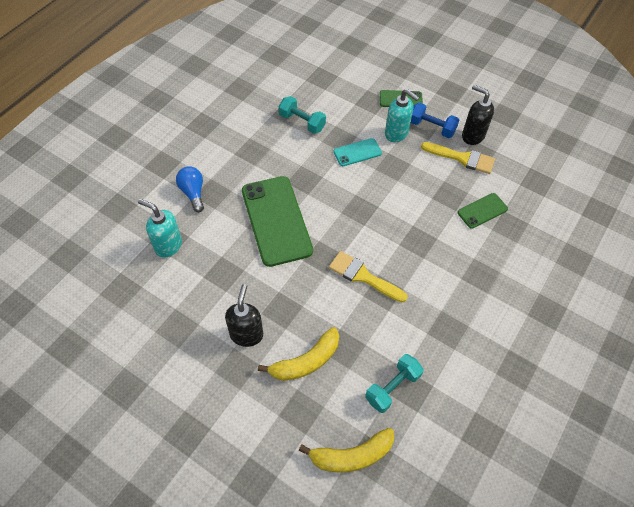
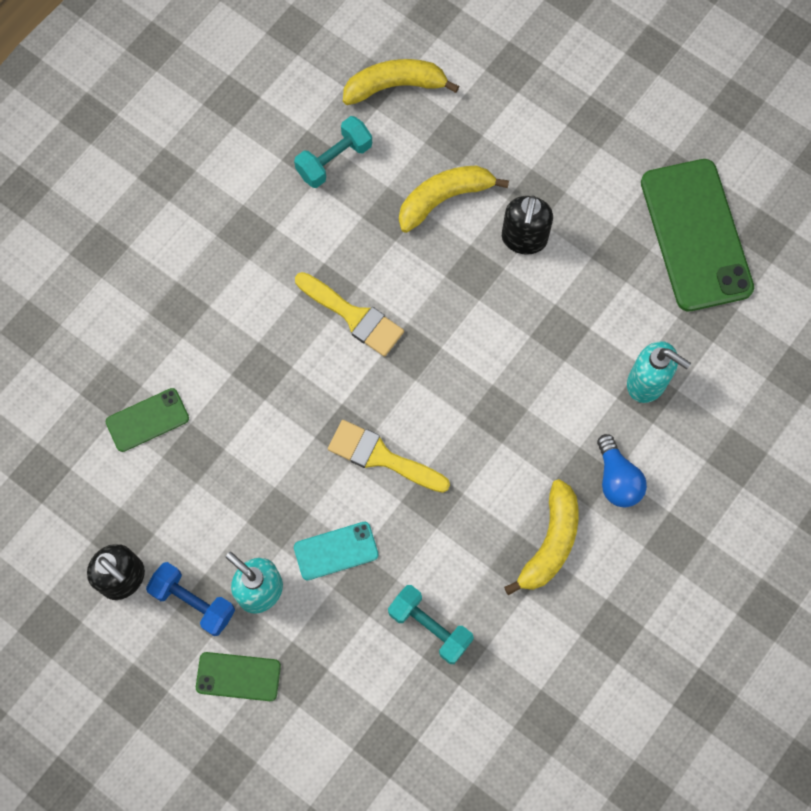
camera: 175 degrees left, 15 degrees up
(235, 161) = (550, 542): none -> yellow banana
(276, 220) = (480, 419): green phone -> green phone (696, 235)
(462, 158) = (154, 528): yellow brush -> yellow brush (381, 457)

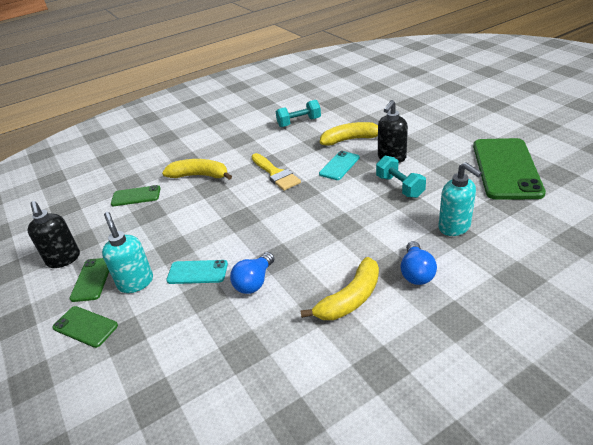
camera: 25 degrees right, 35 degrees down
(193, 602) = (92, 279): blue dumbbell -> green phone
(381, 457) = (255, 232): yellow brush -> none
(395, 86) = (344, 104): yellow banana -> yellow banana (199, 176)
(421, 547) = (254, 282): none -> blue light bulb
(430, 627) = (234, 329): turquoise dumbbell -> turquoise dumbbell (399, 186)
(448, 275) = (339, 166): none -> turquoise phone

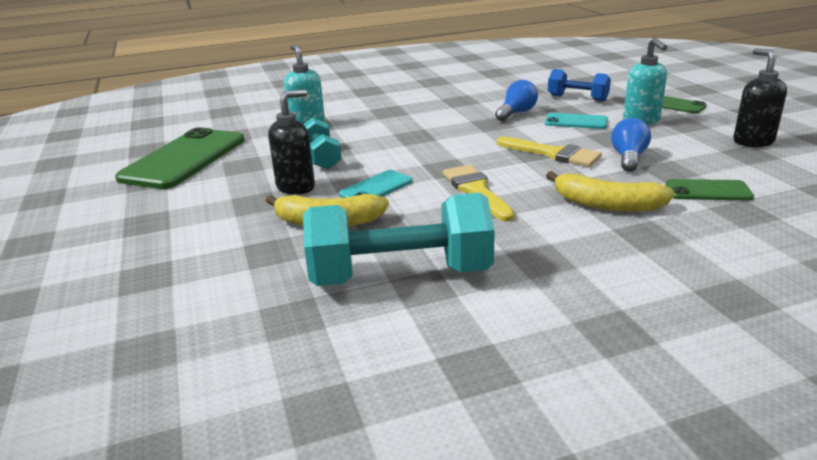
camera: 170 degrees left, 10 degrees down
(92, 279) = (696, 126): green phone -> none
(184, 331) = (577, 98): none -> blue dumbbell
(224, 218) = (553, 154): none -> yellow brush
(299, 122) = (400, 275): turquoise dumbbell -> turquoise dumbbell, size x1.83
(350, 298) = (435, 101): yellow banana -> none
(416, 272) = (371, 107): blue light bulb -> blue light bulb (628, 158)

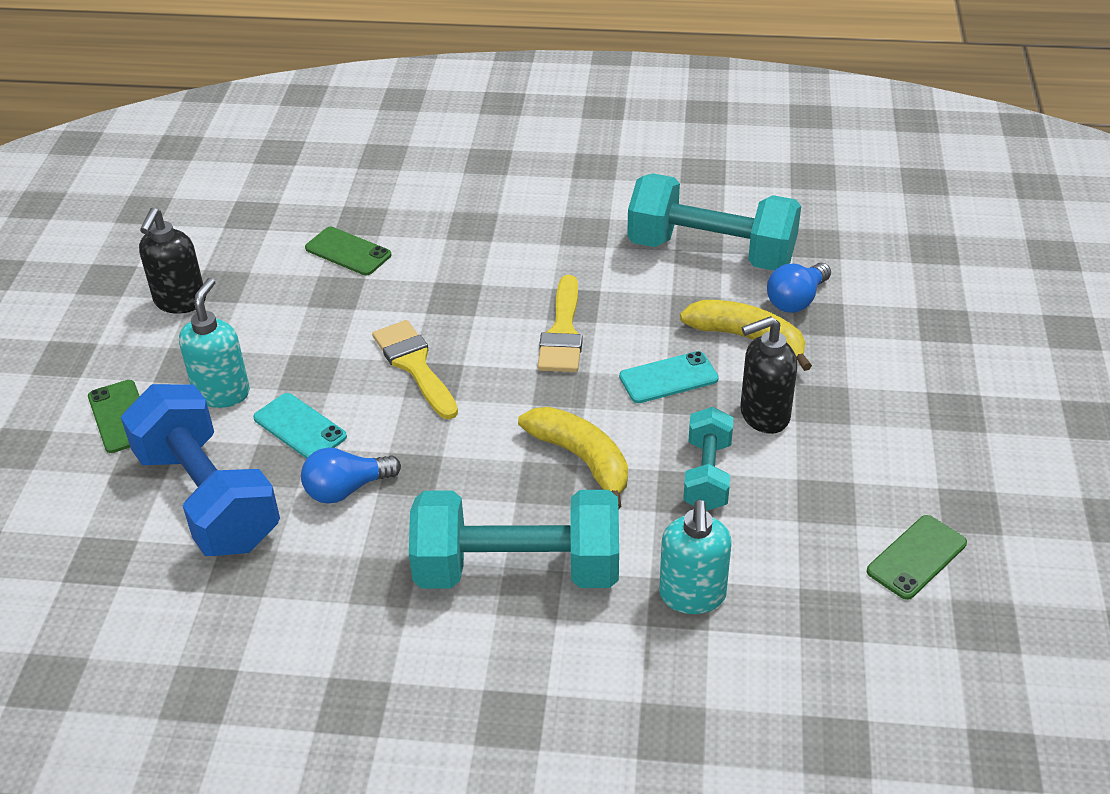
camera: 155 degrees left, 15 degrees up
(184, 159) = (916, 557): green phone -> green phone, size x0.49
(401, 114) = (517, 570): none -> turquoise dumbbell
(577, 98) = (208, 498): blue dumbbell -> blue dumbbell, size x1.83
(606, 204) = (460, 268): yellow banana -> yellow banana (581, 460)
(628, 158) = (346, 325): blue light bulb -> blue light bulb (796, 300)

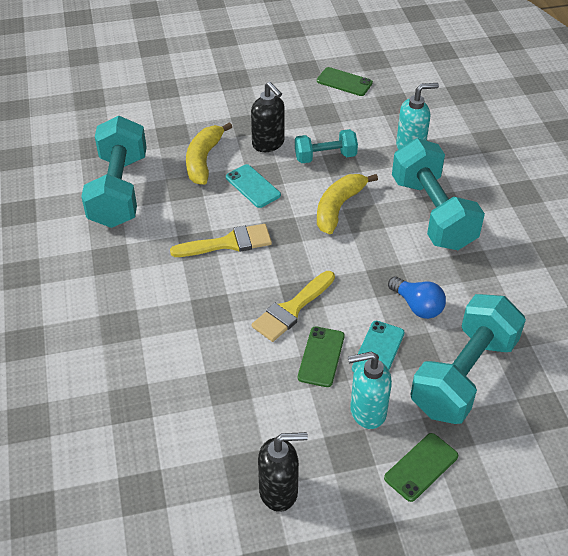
camera: 110 degrees left, 5 degrees up
(208, 498) = (463, 375): blue dumbbell -> turquoise dumbbell
(348, 252) = (176, 396): green phone -> green phone (321, 356)
(796, 300) = (159, 146): blue light bulb -> none

